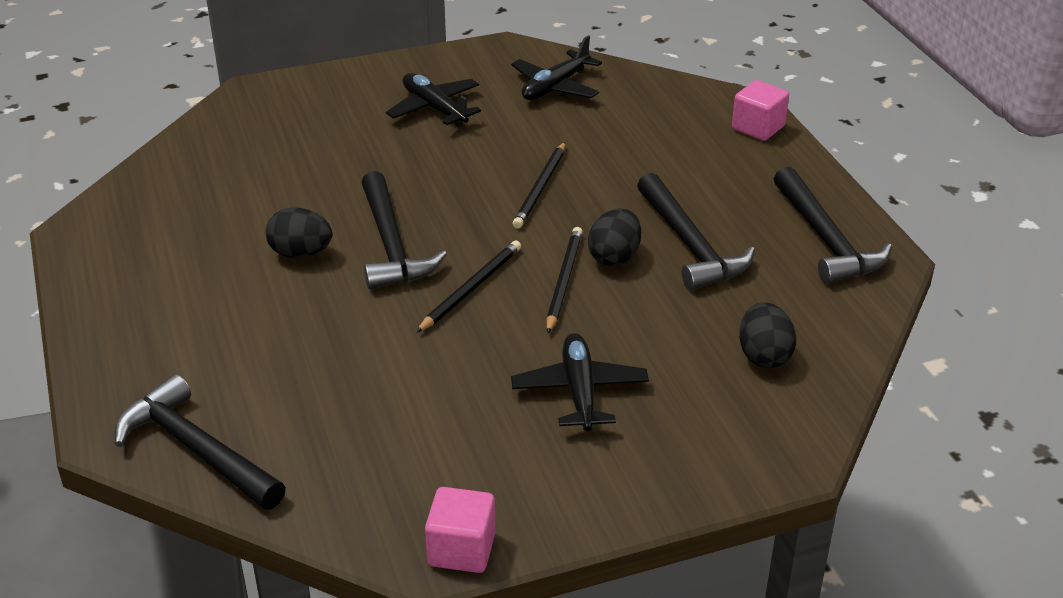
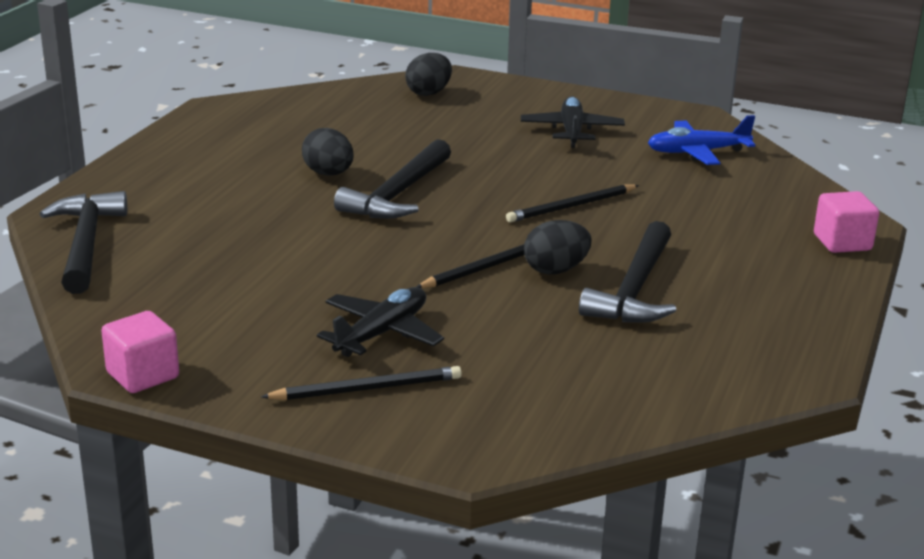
camera: 40 degrees right, 10 degrees down
(471, 288) = (411, 241): black pencil -> black pencil (367, 389)
(555, 87) = (697, 152): black plane -> blue plane
(764, 356) = (570, 383): black egg -> black egg (429, 93)
(825, 239) = (770, 338): black hammer -> none

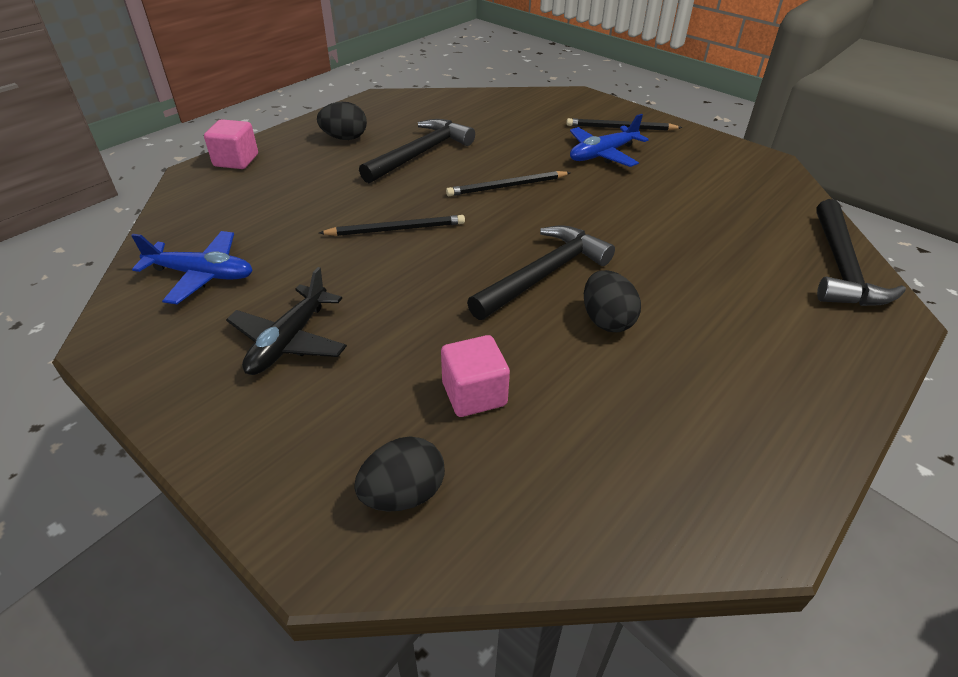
camera: 160 degrees left, 15 degrees up
(143, 375) = (753, 154): pink cube -> pink cube (474, 394)
(381, 333) = (602, 154): black plane -> blue plane
(555, 270) = (460, 175): black egg -> black egg (345, 138)

